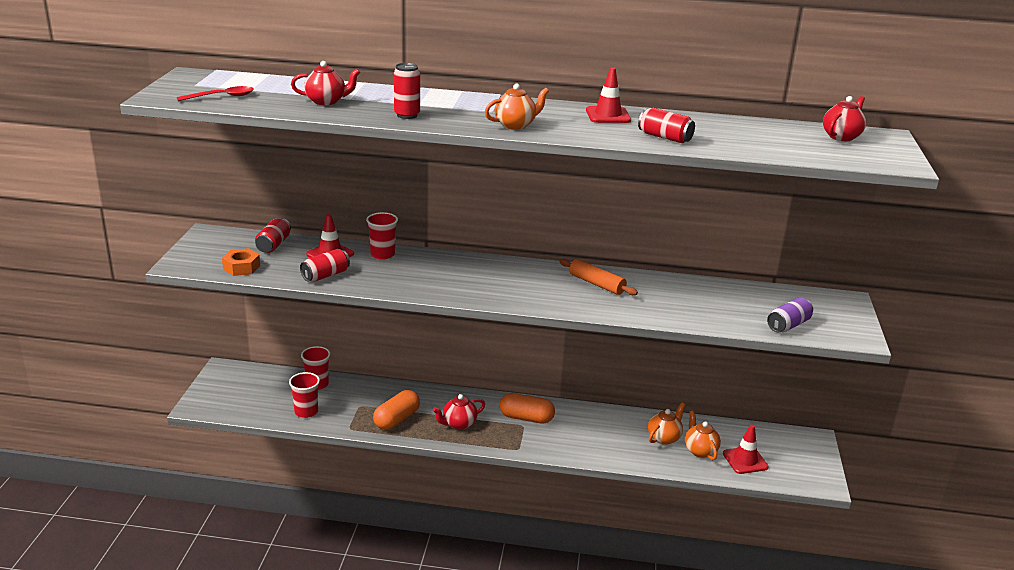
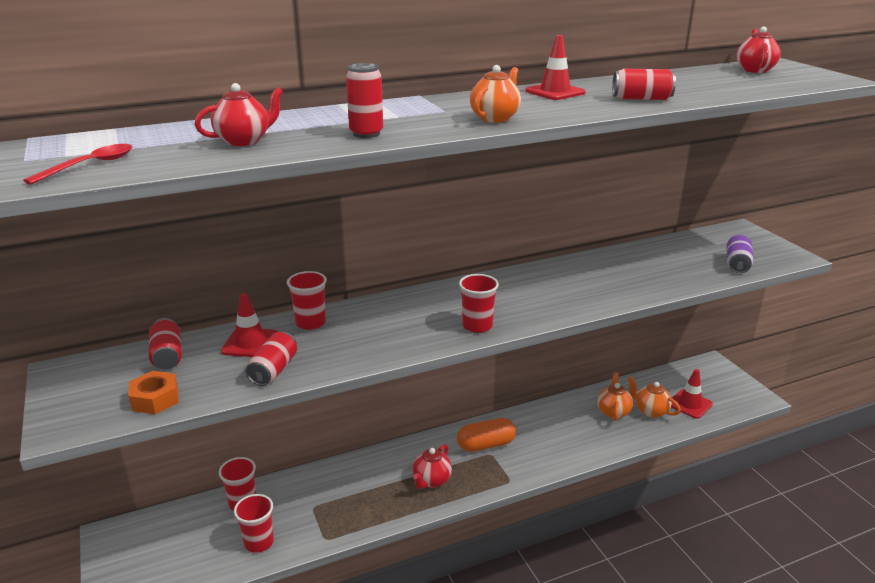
camera: 30 degrees left, 0 degrees up
(396, 419) = (366, 504): orange capsule -> none
(494, 295) = (477, 326): none -> red cup
(597, 284) = (550, 281): orange rolling pin -> none

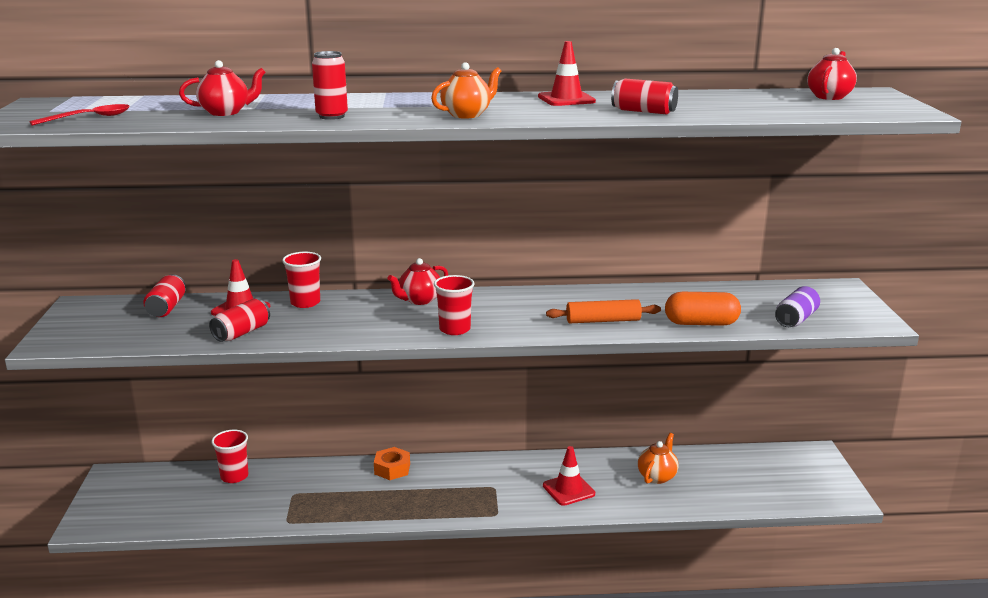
camera: 20 degrees right, 5 degrees down
(155, 399) = (132, 337): orange nut -> orange nut (392, 469)
(259, 542) = (228, 510): red cup -> none
(431, 480) = (418, 497): red teapot -> red teapot (419, 300)
(486, 445) = (495, 478): orange capsule -> orange capsule (701, 323)
(594, 293) = (603, 321): none -> orange rolling pin
(650, 411) = (701, 484): orange teapot -> none
(689, 404) = (754, 487): red traffic cone -> red traffic cone (568, 490)

